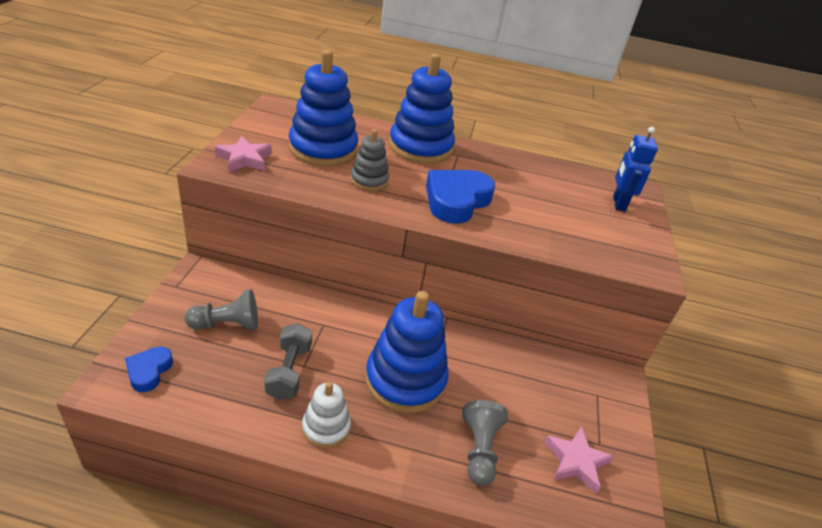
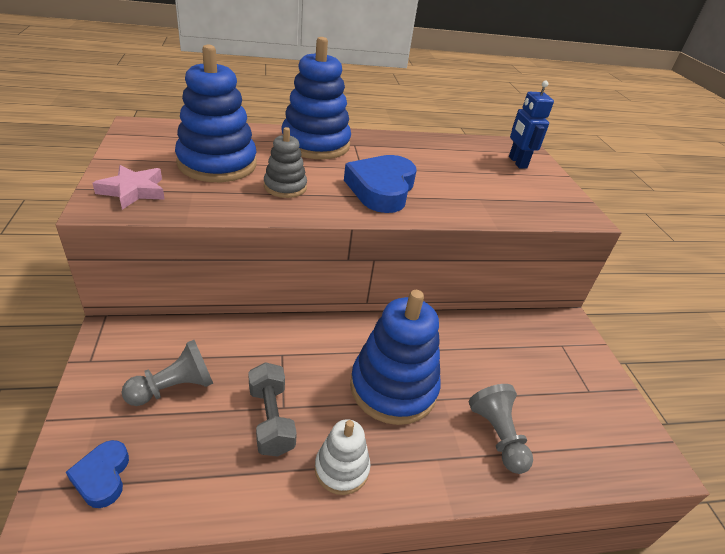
camera: 20 degrees left, 0 degrees up
(576, 461) = (581, 415): pink star -> none

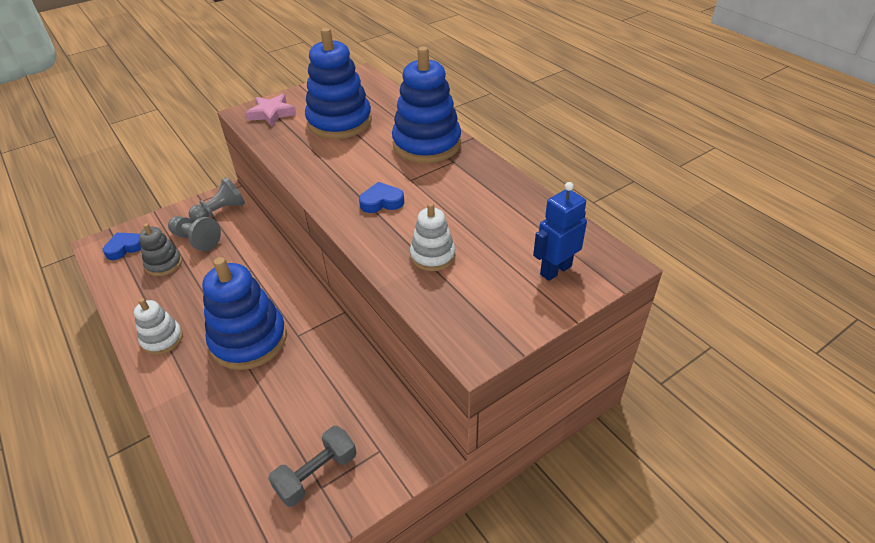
camera: 70 degrees right, 5 degrees up
(271, 419) = (189, 290): grey dumbbell -> grey dumbbell (316, 474)
(285, 187) = (335, 159): grey stacking toy -> grey stacking toy (164, 264)
(381, 189) = (381, 202): blue heart -> blue heart, size x0.53
(473, 194) = (432, 256): none -> white stacking toy
(497, 436) = (228, 421): grey pawn -> grey pawn (220, 212)

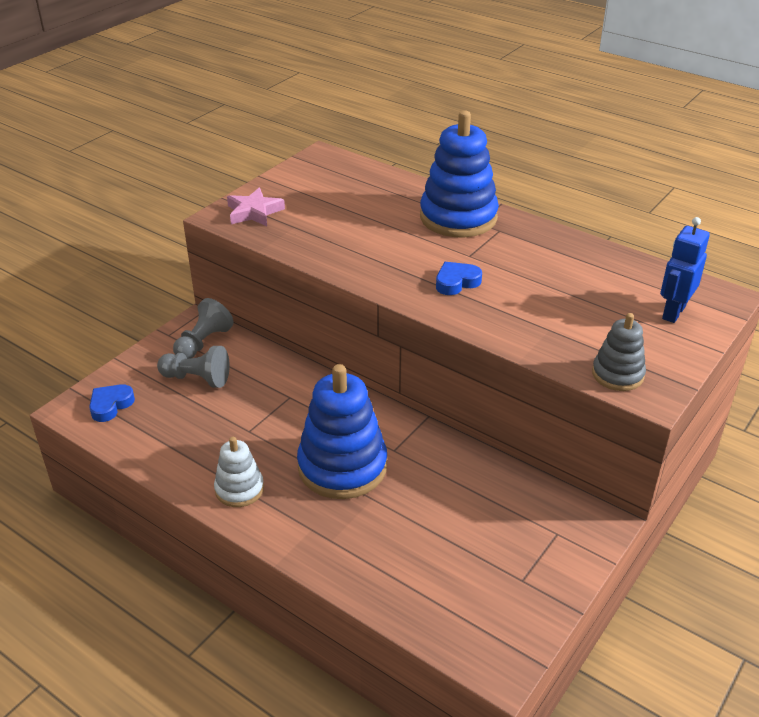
camera: 20 degrees left, 5 degrees down
(164, 264) = (176, 412): grey stacking toy -> grey stacking toy (617, 374)
(316, 474) = (509, 570): grey dumbbell -> none
(339, 122) = (342, 209): blue stacking toy -> none
(432, 256) = (549, 322): white stacking toy -> none

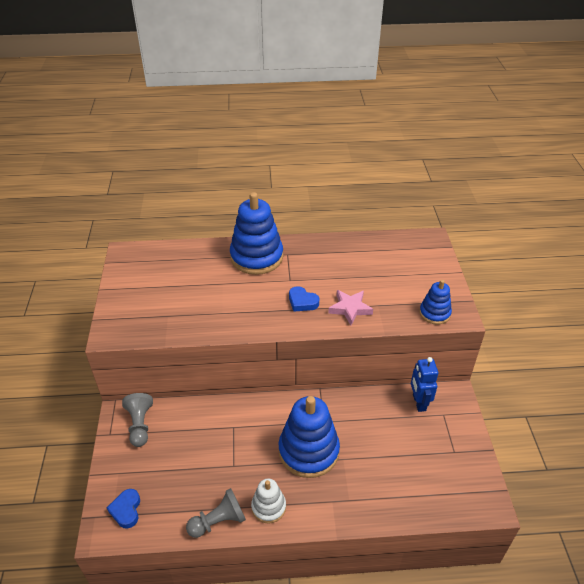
camera: 40 degrees left, 5 degrees up
(197, 379) = (163, 453): grey pawn -> grey pawn (218, 521)
(254, 212) = (129, 319): pink star -> pink star (350, 308)
(456, 282) = (302, 302): blue heart -> blue heart turned 75 degrees counterclockwise
(617, 374) = (434, 313): grey stacking toy -> blue stacking toy
(673, 312) = (420, 261): blue robot -> blue robot (418, 402)

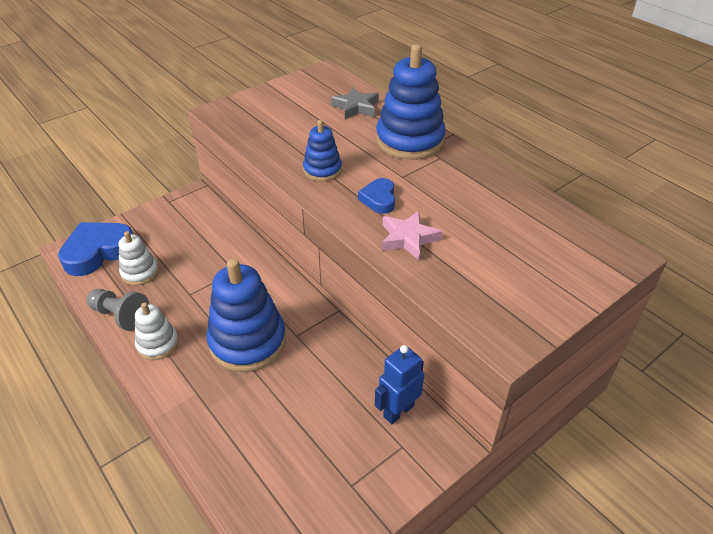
camera: 55 degrees right, 0 degrees up
(126, 510) = (98, 252): blue heart -> blue heart, size x1.87
(140, 425) = (191, 212): grey pawn -> none
(180, 489) = (140, 272): none -> white stacking toy
(191, 260) = (356, 107): none -> grey star
(434, 313) = (484, 315): blue stacking toy -> blue stacking toy (322, 170)

